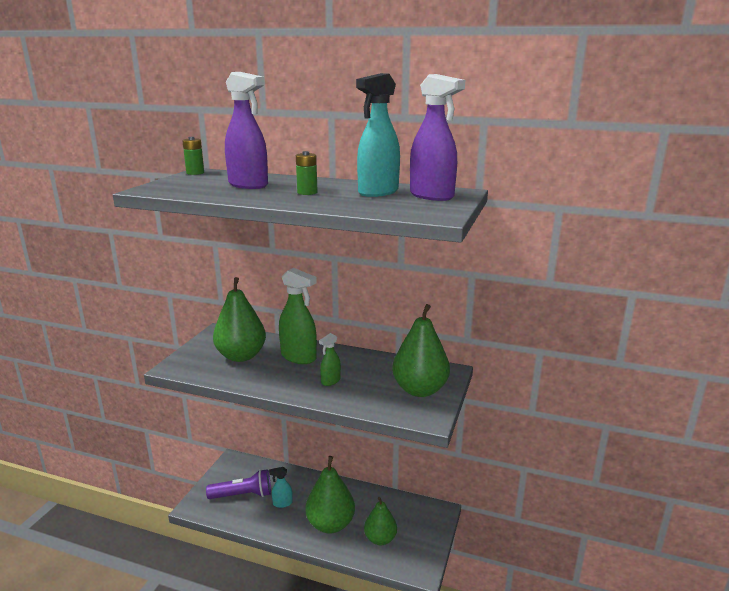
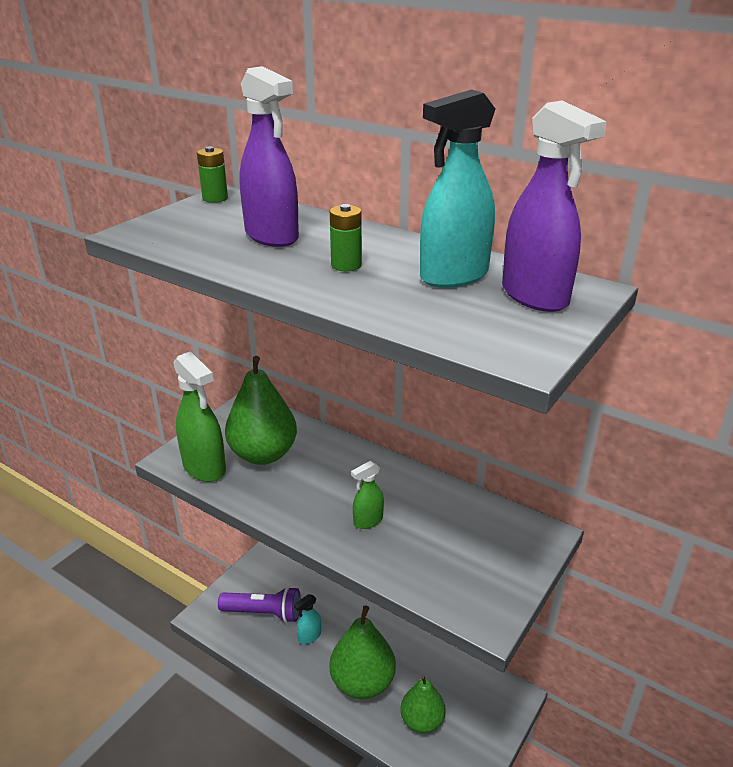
camera: 15 degrees right, 10 degrees up
(282, 503) = (309, 636): turquoise spray bottle -> turquoise spray bottle turned 45 degrees counterclockwise
(299, 357) = (338, 469): green spray bottle -> green spray bottle (204, 467)
(420, 390) = (489, 562): green pear -> none

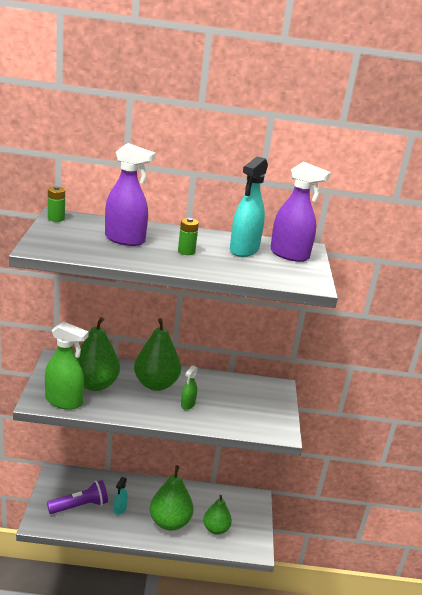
camera: 35 degrees left, 5 degrees down
(346, 476) = (156, 384): none -> green pear

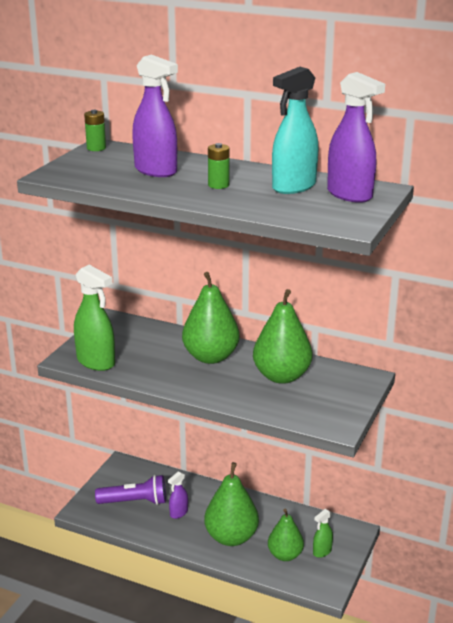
camera: 25 degrees right, 0 degrees up
(95, 384) = (140, 349): green pear -> green pear (281, 376)
(120, 509) = (178, 513): turquoise spray bottle -> purple spray bottle
(187, 404) = (236, 382): green spray bottle -> green spray bottle (322, 551)

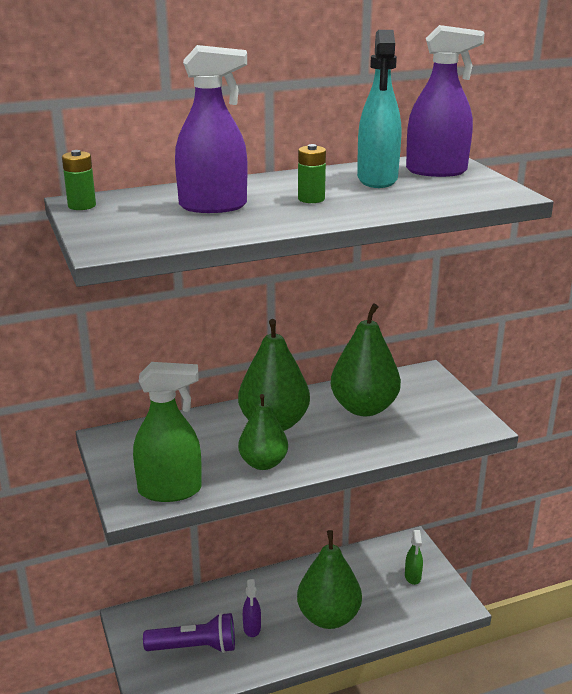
camera: 45 degrees left, 0 degrees up
(135, 502) = (195, 647): purple flashlight -> purple flashlight turned 45 degrees clockwise
(285, 555) = (391, 600): green pear -> green pear (263, 463)

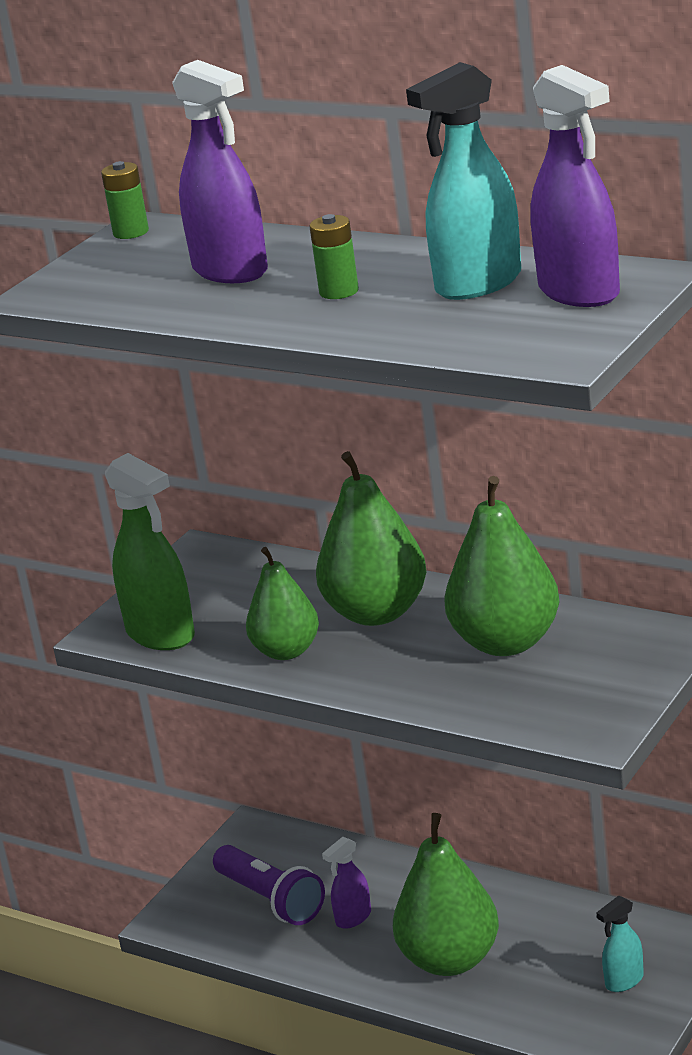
camera: 55 degrees right, 0 degrees up
(413, 577) = (624, 981): green spray bottle -> turquoise spray bottle

